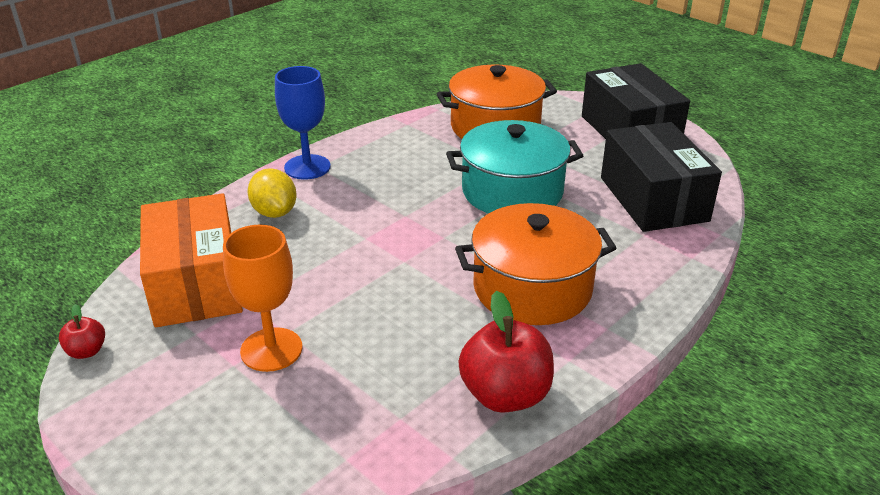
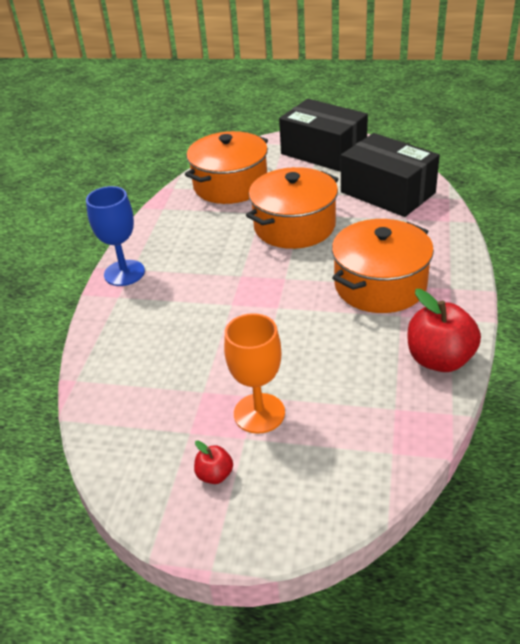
camera: 30 degrees left, 5 degrees up
(87, 351) = (120, 491): red apple -> red apple (215, 475)
(196, 283) = (144, 398): orange box -> none
(274, 212) = (140, 318): yellow lemon -> none
(512, 191) = (294, 226): turquoise pot -> orange pot

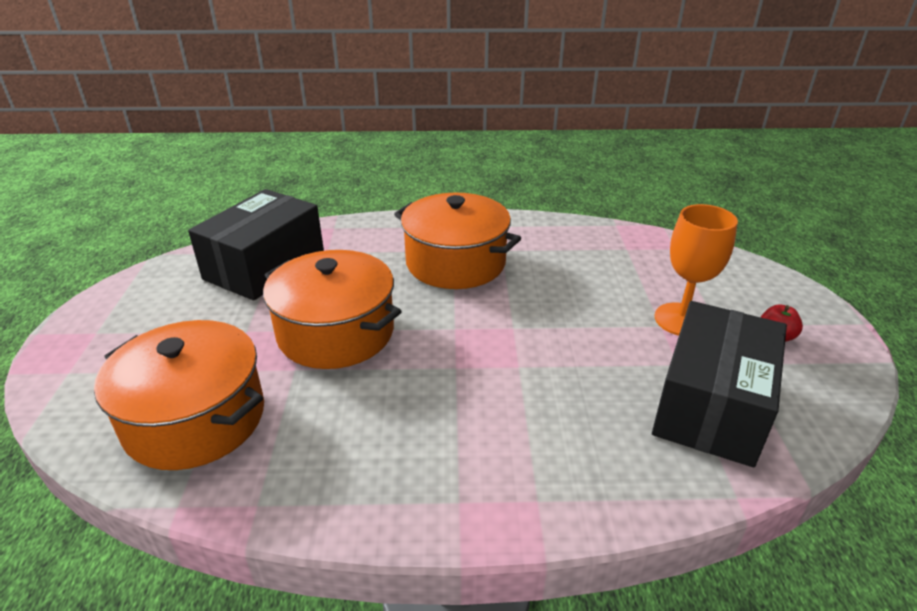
camera: 105 degrees left, 5 degrees down
(124, 273) = (472, 510): blue goblet -> none
(323, 152) = (124, 325): black box -> black box (711, 405)
(439, 359) = (556, 230): red apple -> none

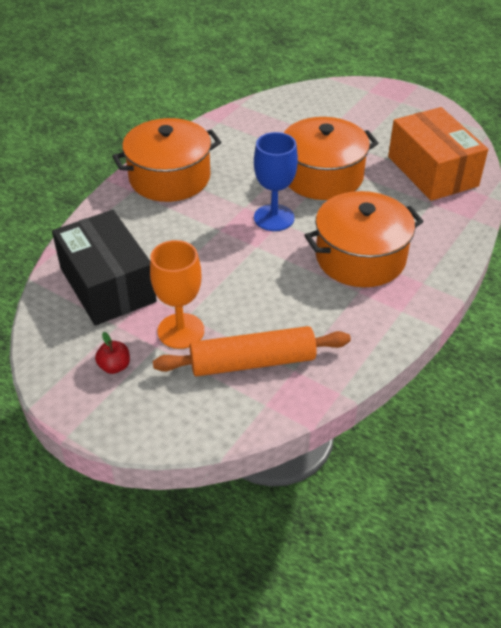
camera: 125 degrees right, 10 degrees up
(195, 419) = (292, 118): orange pot -> orange pot (169, 178)
(265, 266) = (432, 171): black box -> orange box
(452, 336) = (274, 218): none -> blue goblet
(650, 269) = (252, 362): none -> orange rolling pin

